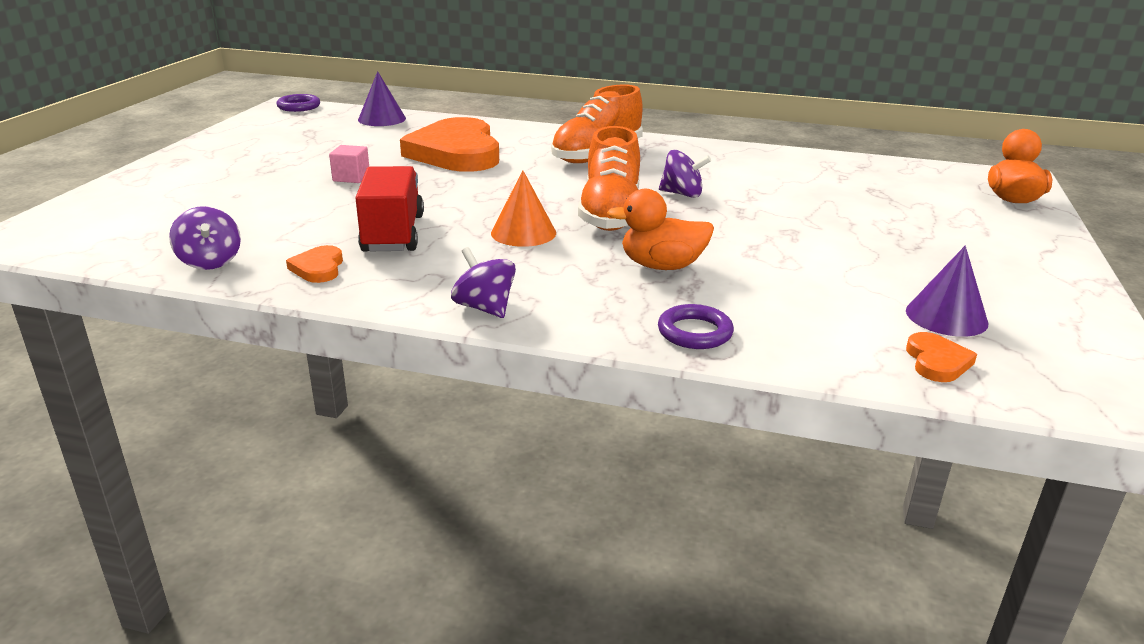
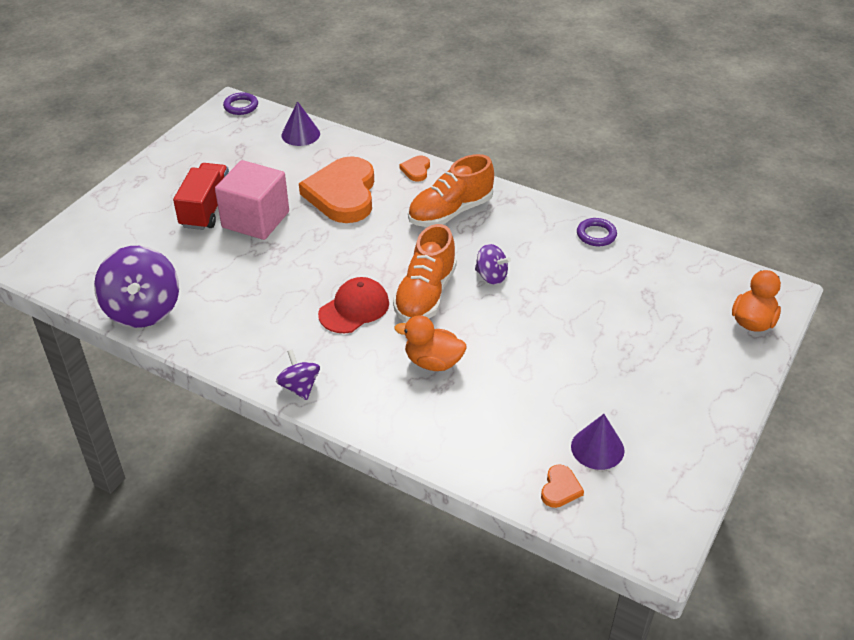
camera: 15 degrees right, 15 degrees up
(210, 261) = (143, 310): purple spinning top -> purple spinning top, size x1.88
(318, 268) = (208, 328): orange heart -> orange heart (416, 170)
(351, 177) = (255, 220): pink cube -> pink cube, size x2.34
(393, 234) = (266, 296): red truck -> red truck (206, 209)
(523, 233) = (354, 308): orange cone -> red cap
(694, 332) = (421, 434): purple ring -> purple ring (596, 235)

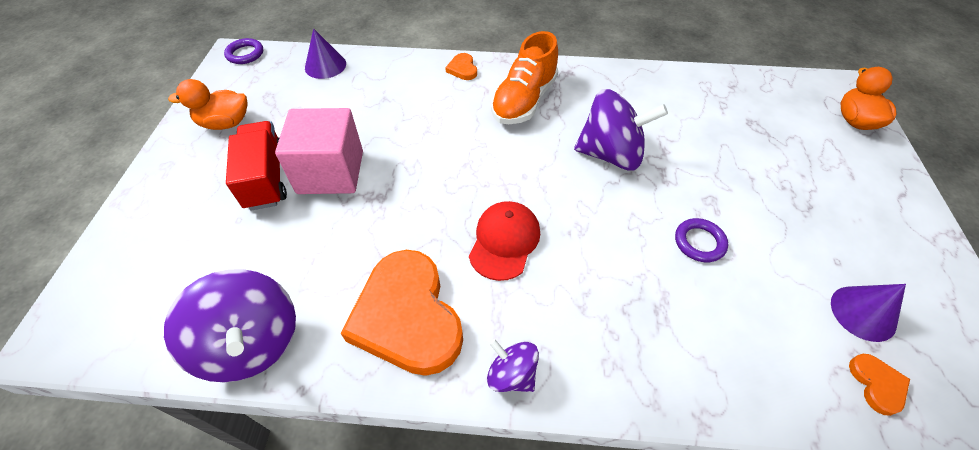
camera: 25 degrees left, 10 degrees up
(342, 194) = (407, 114): orange heart -> orange heart (407, 316)
(425, 295) = (565, 197): orange shoe -> none
(433, 362) = (631, 275): orange duck -> orange duck (226, 123)
(491, 276) = (611, 154): purple spinning top -> purple spinning top, size x1.88
(596, 235) = (665, 82): purple ring -> purple ring (699, 242)

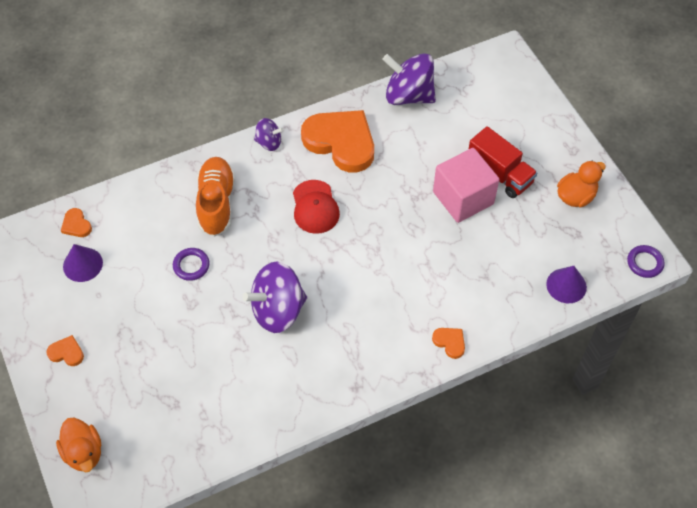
camera: 150 degrees right, 5 degrees up
(524, 100) = (374, 332): orange shoe -> orange shoe (216, 203)
(881, 212) = (66, 352): none -> orange heart

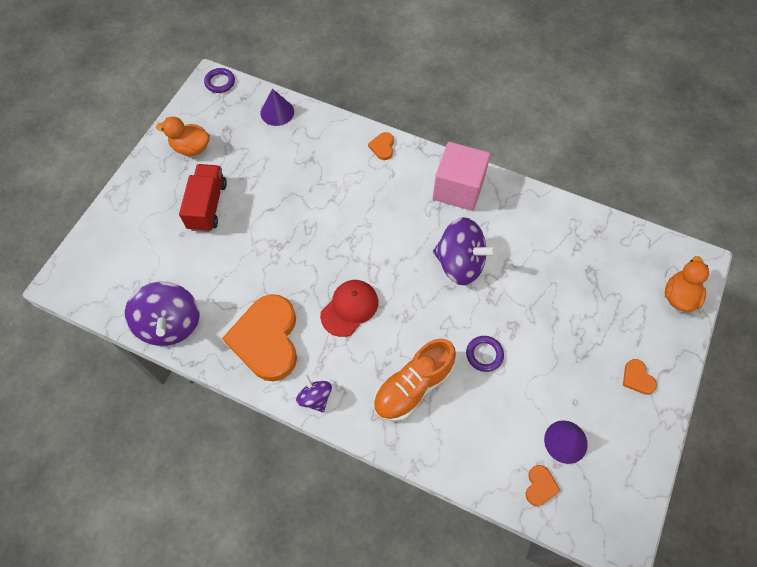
camera: 130 degrees left, 5 degrees up
(463, 198) = (252, 214): pink cube -> pink cube (458, 189)

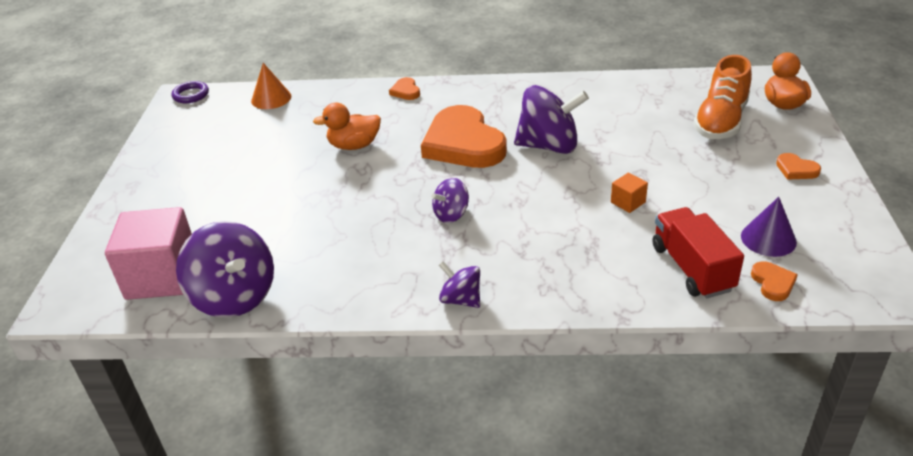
camera: 20 degrees left, 25 degrees down
(191, 148) = (182, 149): orange duck -> orange duck (354, 145)
(207, 206) = (228, 186): red truck -> red truck (692, 268)
(267, 339) = (368, 270): orange heart -> orange heart (463, 143)
(277, 112) = (271, 98): purple cone -> orange cone
(349, 308) = (451, 214): red cap -> purple spinning top
(413, 387) = (569, 252): orange shoe -> orange shoe (720, 121)
(458, 189) = (507, 97): pink cube -> pink cube (162, 276)
(484, 354) = (628, 202): purple ring -> orange cube

